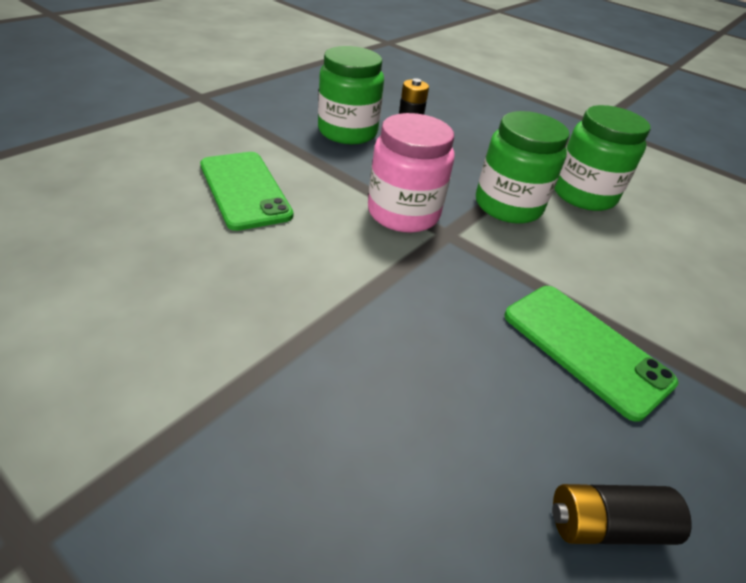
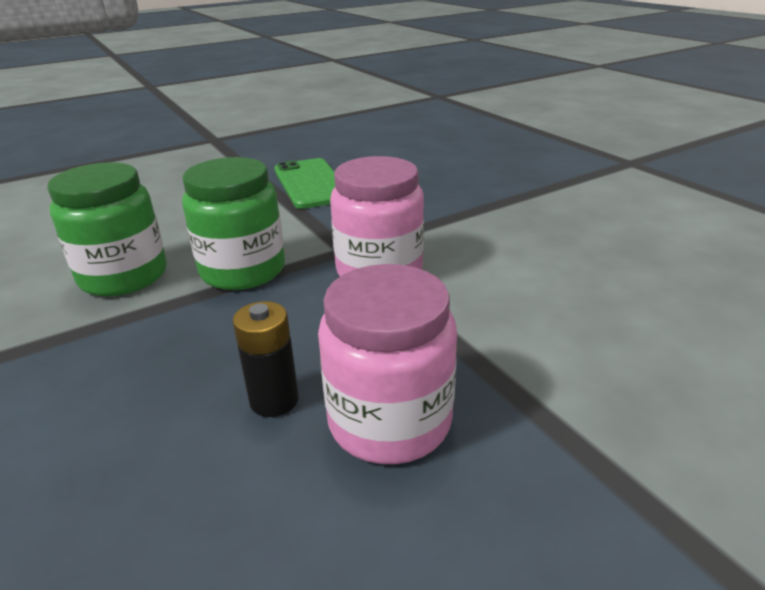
camera: 155 degrees left, 10 degrees down
(244, 190) = (574, 311): green phone -> none
(347, 132) = (389, 421): green jar -> pink jar
(606, 524) = (375, 147): black battery -> none

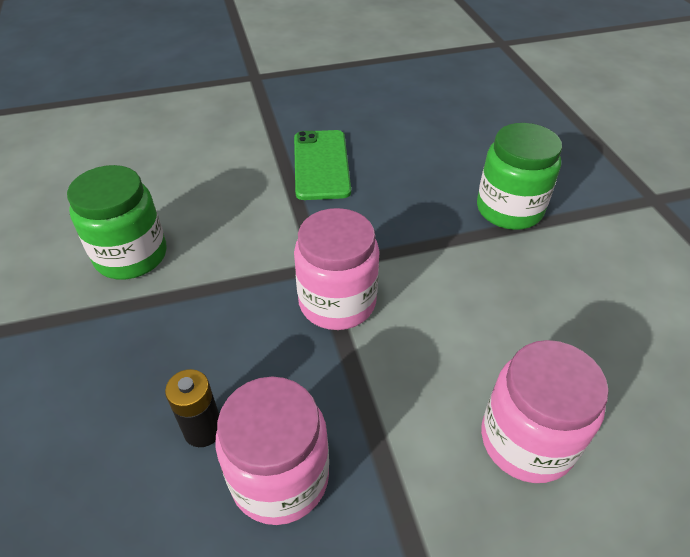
camera: 15 degrees right, 15 degrees up
(243, 270) = (225, 272): green jar -> green jar (509, 209)
(636, 333) = (527, 440): none -> pink jar

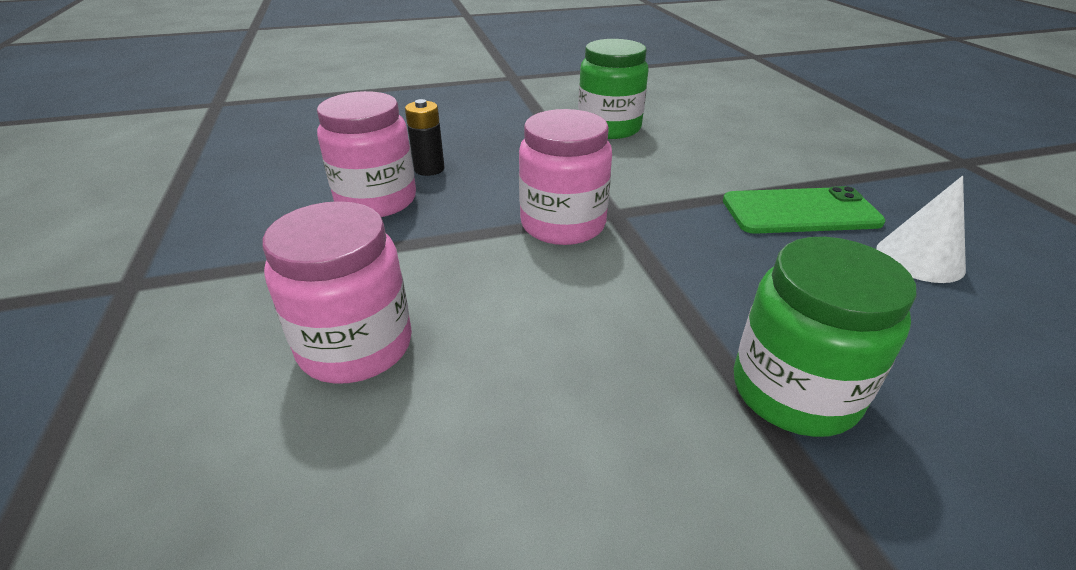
camera: 90 degrees right, 10 degrees down
(379, 132) = (919, 258): none -> white cone

